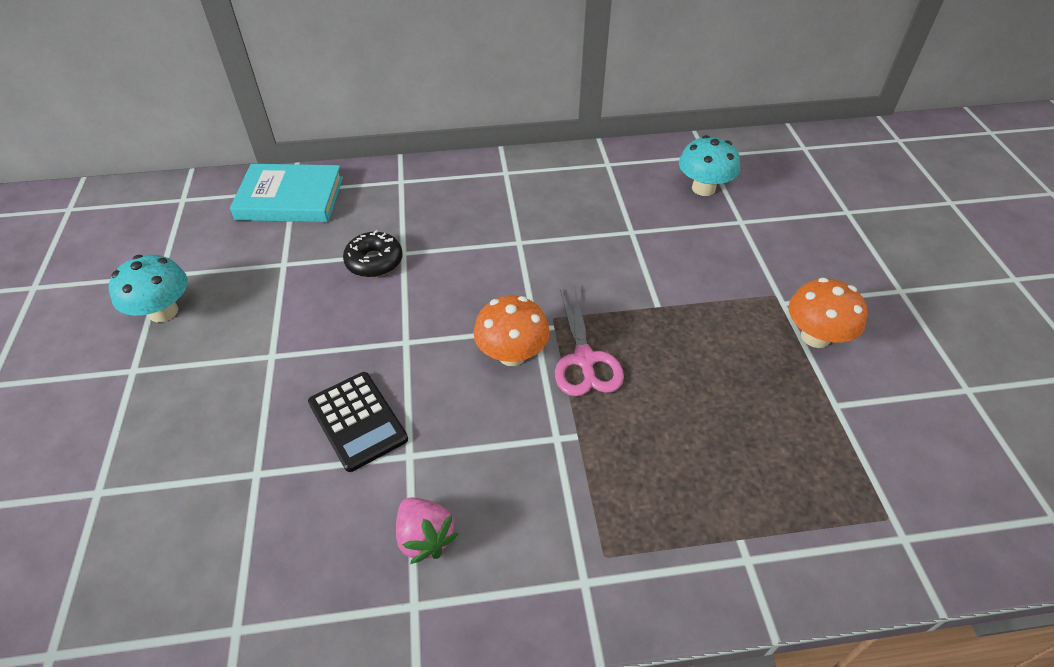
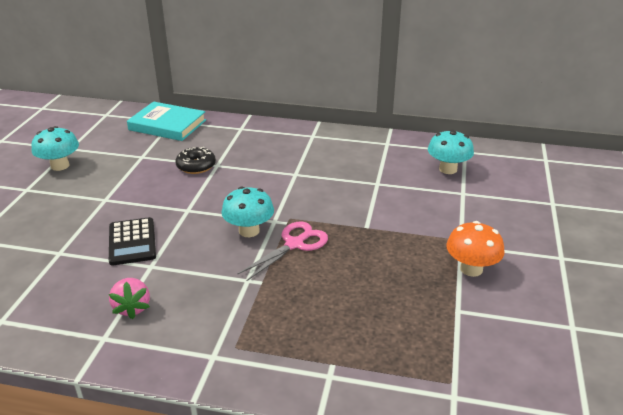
camera: 20 degrees right, 15 degrees down
(512, 354) = (249, 231): orange mushroom -> turquoise mushroom
(584, 360) = (294, 244): pink scissors -> pink scissors turned 150 degrees counterclockwise

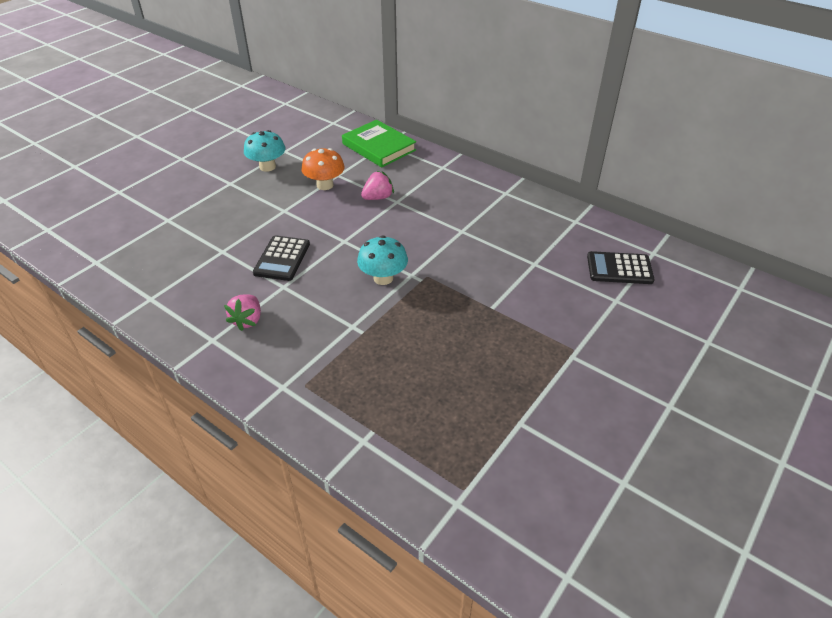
camera: 25 degrees right, 10 degrees up
(167, 125) = (379, 147): turquoise book -> green book
(196, 166) = (378, 197): black donut -> pink strawberry
(294, 244) = (414, 304): pink scissors -> none
(448, 169) = (619, 268): turquoise mushroom -> black calculator
(471, 269) = (564, 385): orange mushroom -> orange mushroom (325, 185)

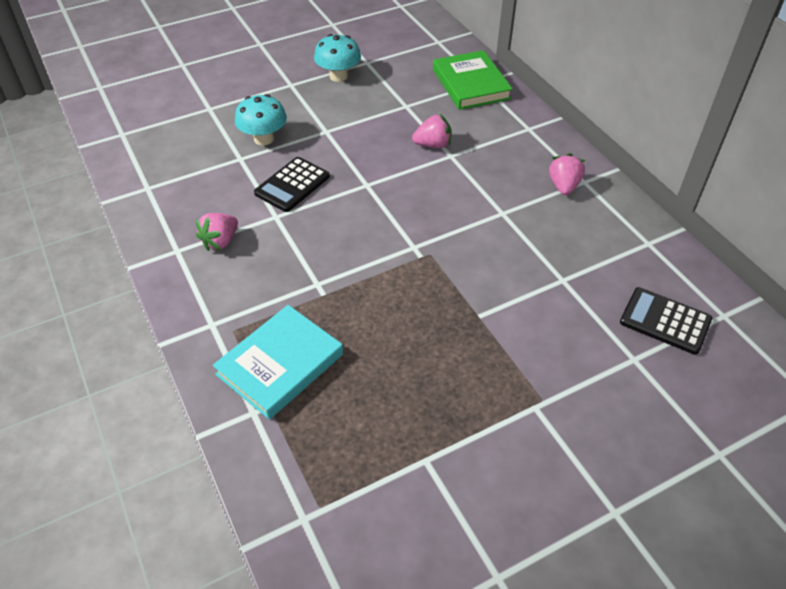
camera: 25 degrees right, 5 degrees up
(325, 185) = (385, 114): orange mushroom -> none
(361, 396) = (280, 364): none -> turquoise book
(383, 278) = (381, 240): turquoise mushroom -> turquoise mushroom (264, 139)
(493, 200) = (563, 186): none -> pink strawberry

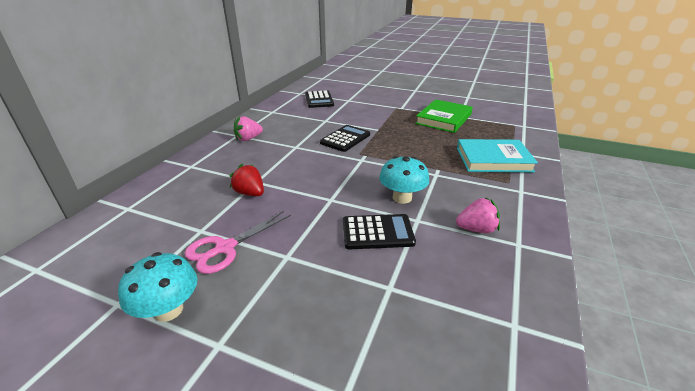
camera: 130 degrees left, 15 degrees down
(264, 139) = (343, 292): turquoise mushroom -> turquoise mushroom (402, 198)
(370, 109) = (225, 248): none -> pink scissors
(433, 145) = (250, 193): pink strawberry -> red strawberry
(471, 84) = (134, 211): green book -> green book (443, 119)
(481, 265) = (345, 139): none -> black calculator

